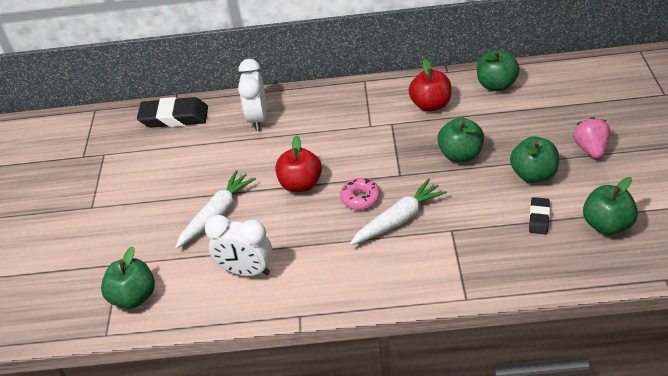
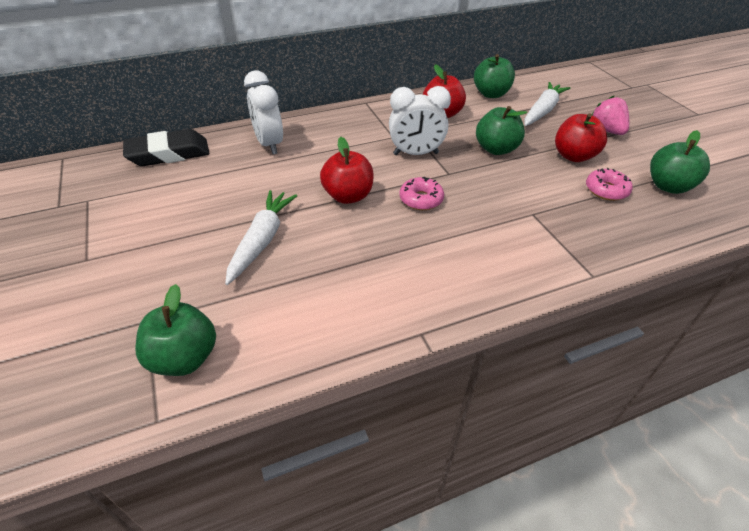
camera: 25 degrees left, 0 degrees up
(246, 270) = (328, 295): white clock -> white clock (416, 154)
(399, 219) = (473, 212): white carrot -> white carrot (542, 111)
(533, 174) = (573, 156): green apple -> red apple
(539, 218) = (606, 190): black eraser -> pink donut

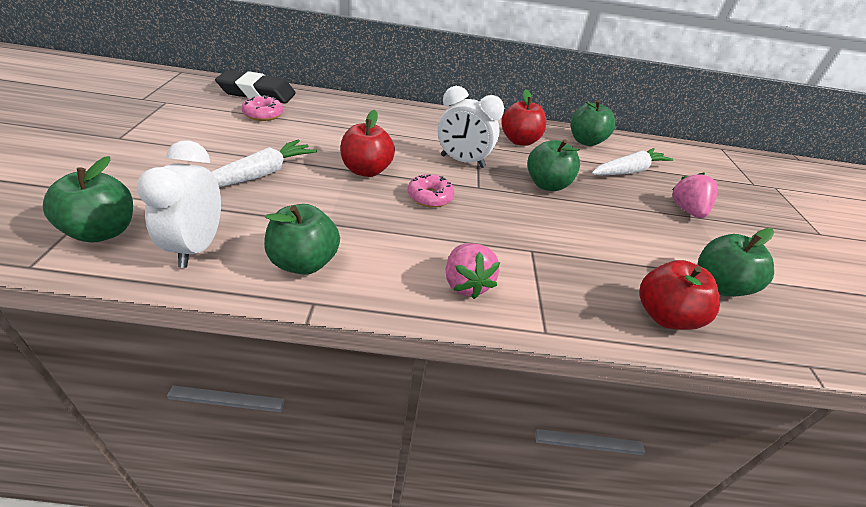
camera: 20 degrees right, 5 degrees down
(269, 144) = (341, 112): white clock -> white clock (197, 247)
(381, 303) = (304, 262): none -> green apple
(512, 264) = (465, 284): none -> pink strawberry
(573, 156) = (627, 219): red apple -> red apple (664, 316)
(606, 190) = (636, 261): pink donut -> pink donut (263, 114)

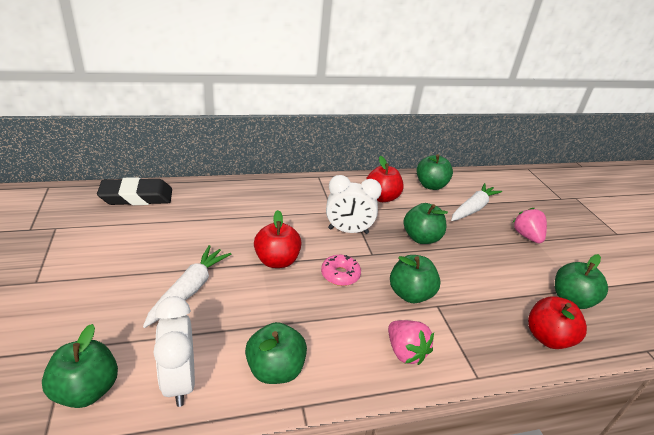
camera: 15 degrees left, 5 degrees down
(263, 114) = (156, 221): pink donut -> none
(503, 232) = (410, 294): none -> green apple

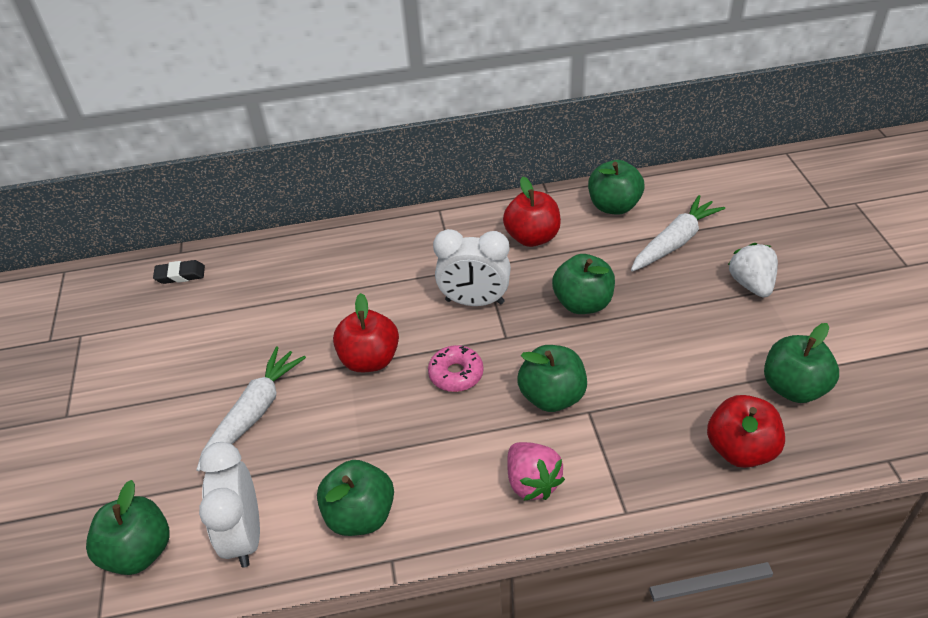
camera: 10 degrees right, 10 degrees up
(137, 197) = (180, 275): black eraser -> black eraser, size x0.51
(527, 236) = (751, 284): pink strawberry -> white strawberry

